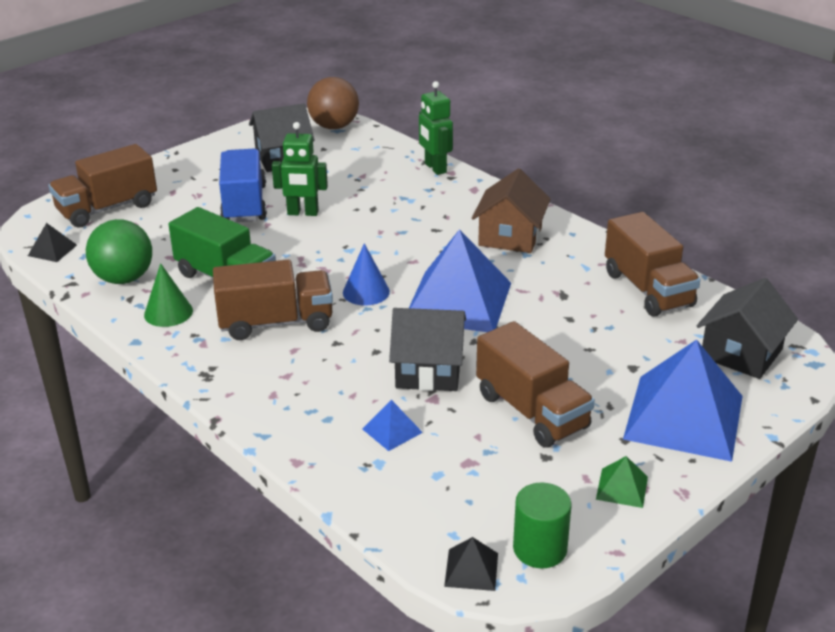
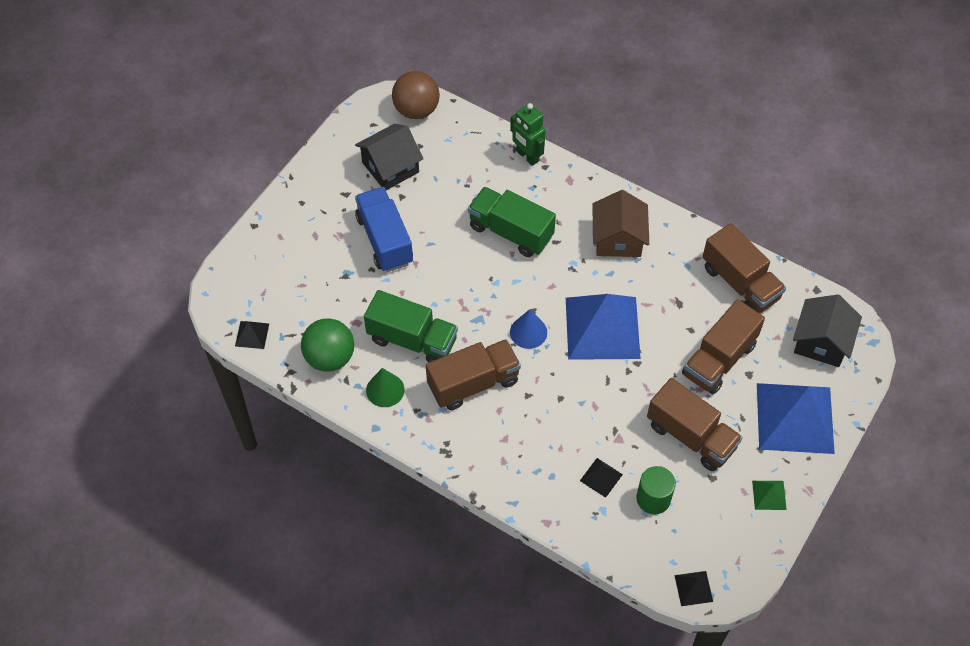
camera: 15 degrees left, 25 degrees up
(107, 208) = (270, 270): brown truck -> brown truck (719, 359)
(303, 213) = (439, 242): green robot -> none
(387, 216) = (511, 232): none -> green truck
(392, 430) = (601, 477): blue pyramid -> black pyramid
(428, 370) = (606, 410): black house -> none
(540, 549) = (731, 561): green cylinder -> green cylinder (653, 498)

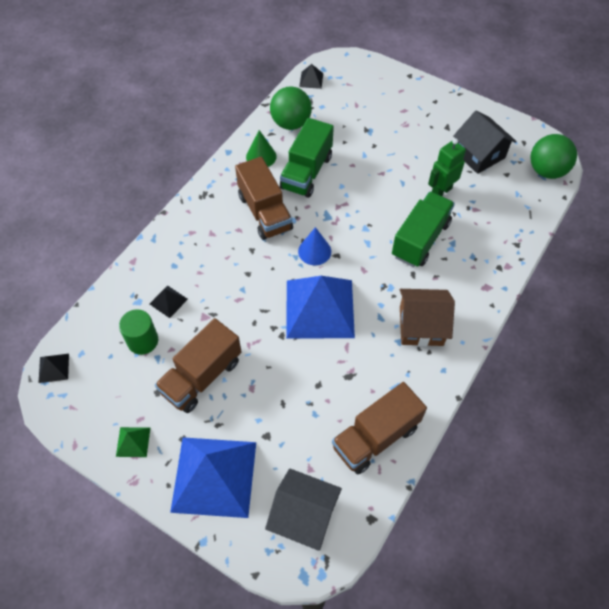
camera: 90 degrees right, 0 degrees up
(385, 240) = (403, 153): blue truck -> none
(416, 110) = (546, 171): brown ball -> green ball
(527, 156) = (509, 253): green robot -> green robot (441, 191)
(719, 359) = (284, 408): brown truck -> none

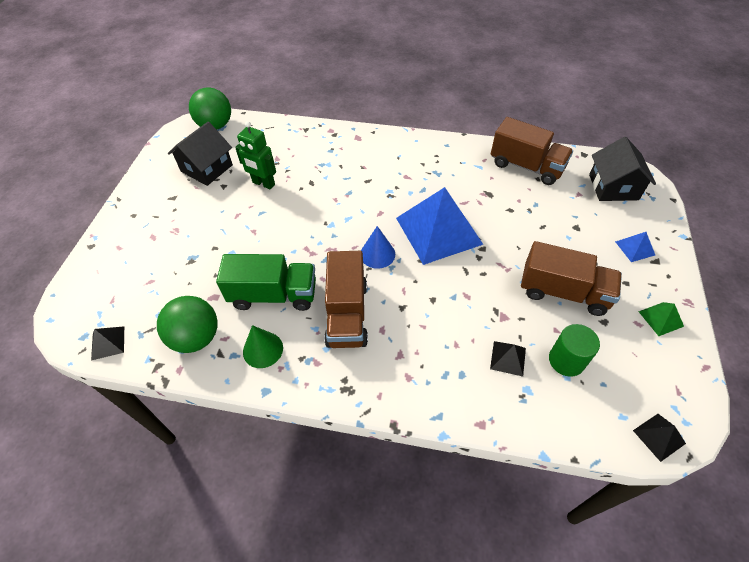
camera: 110 degrees left, 5 degrees down
(214, 476) = (635, 248): blue pyramid -> blue pyramid, size x0.41
(265, 212) = (347, 314): brown truck -> brown truck turned 135 degrees clockwise
(420, 239) = (327, 184): green truck -> none
(421, 326) = (416, 164): brown house -> none

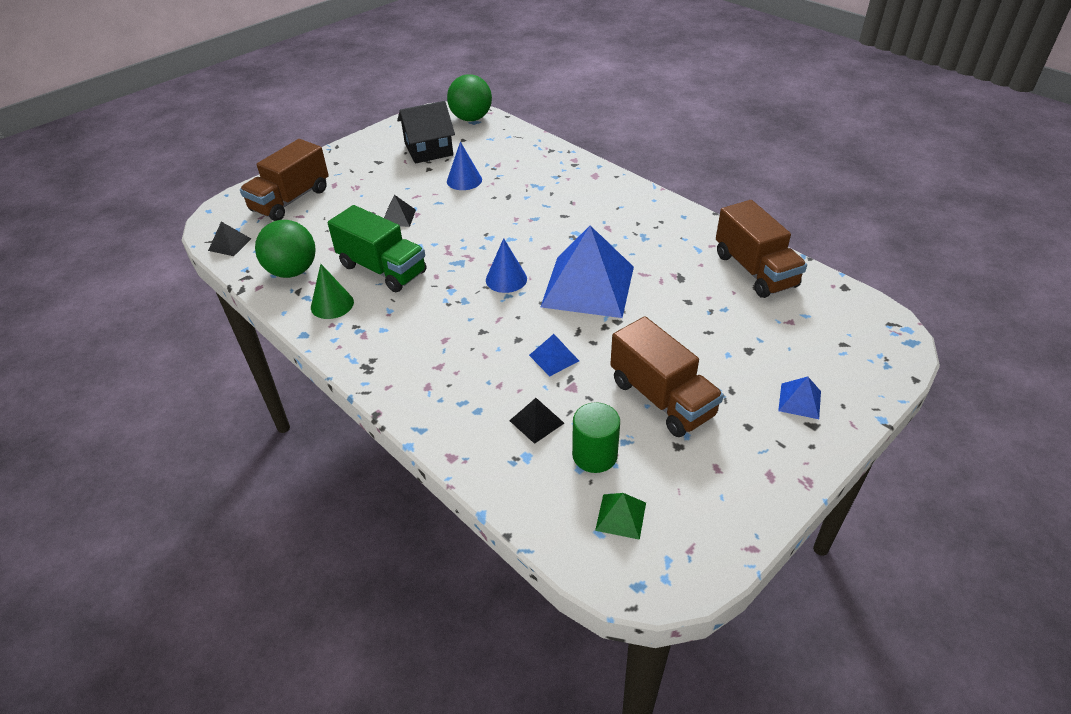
camera: 35 degrees right, 10 degrees down
(263, 183) = (464, 180): green robot -> blue cone
(347, 314) = (427, 312): brown truck -> brown truck (291, 200)
(470, 300) = (554, 358): none -> blue pyramid
(613, 187) = (844, 333): black house -> none
(659, 437) = (618, 571): black pyramid -> black pyramid (398, 217)
(661, 319) = (750, 478): green pyramid -> green pyramid (620, 516)

